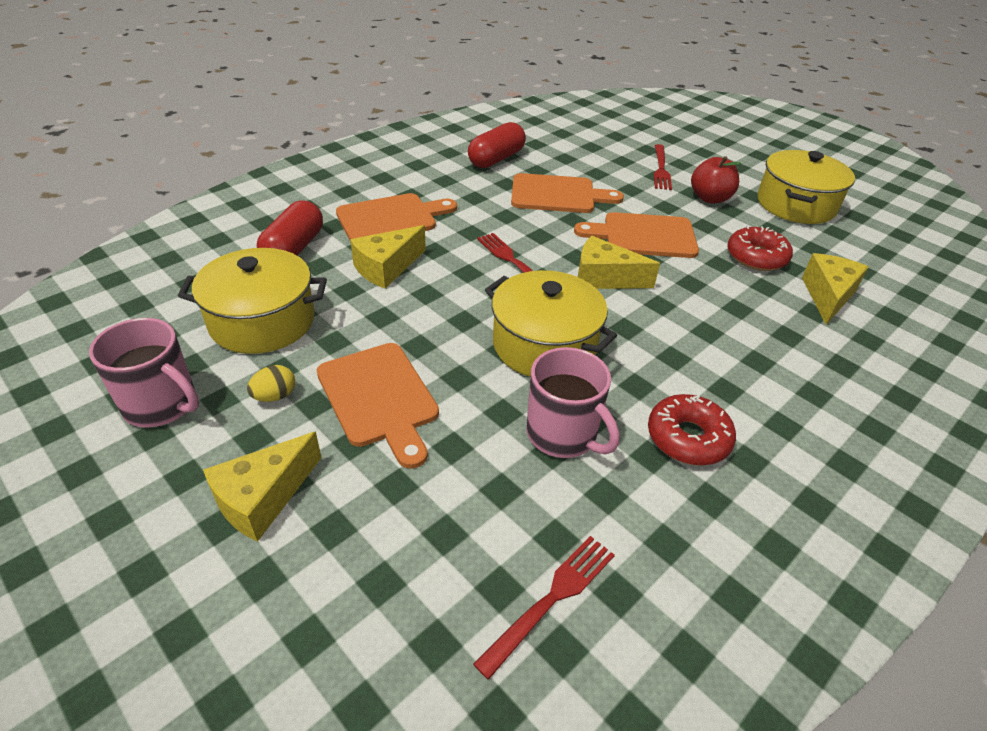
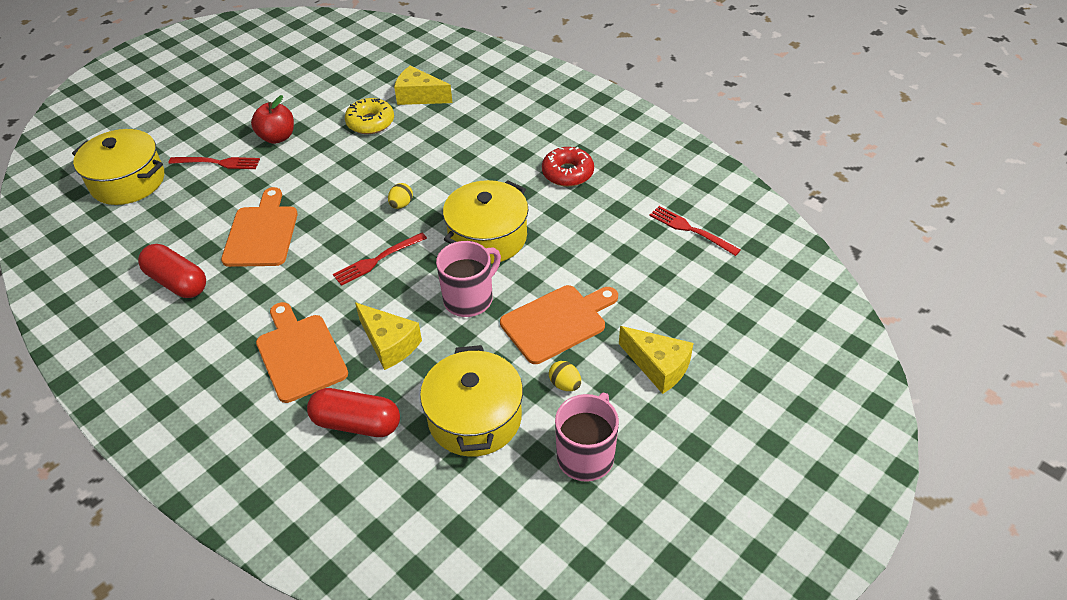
camera: 90 degrees left, 5 degrees up
(563, 434) = (575, 227): pink mug -> pink mug (469, 299)
(604, 278) = (401, 204): yellow cheese -> yellow egg
(643, 236) = (338, 180): orange cutting board -> none
(756, 257) = (370, 122): red donut -> yellow donut
(795, 205) = (292, 92): yellow pot -> yellow pot (128, 182)

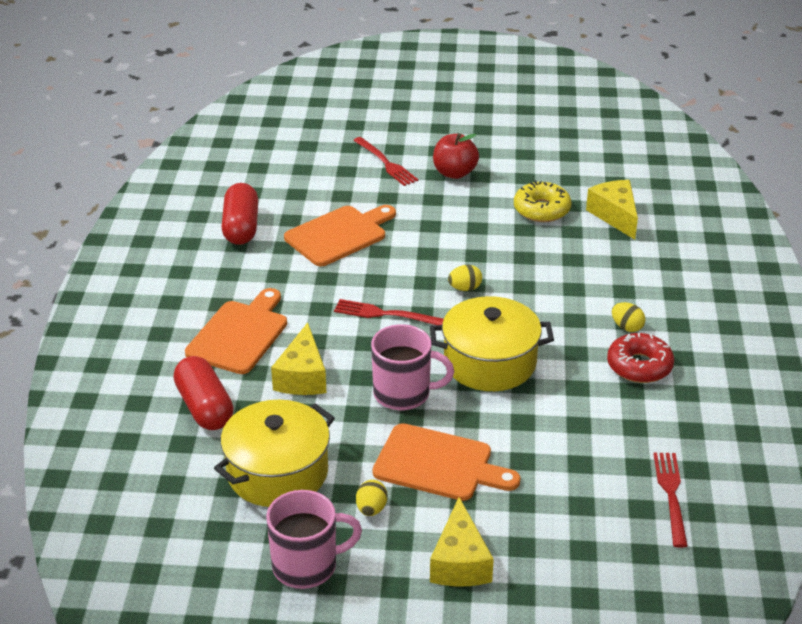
camera: 50 degrees right, 10 degrees down
(128, 182) = (311, 136): yellow pot -> none
(527, 156) = (627, 327): none -> yellow egg

